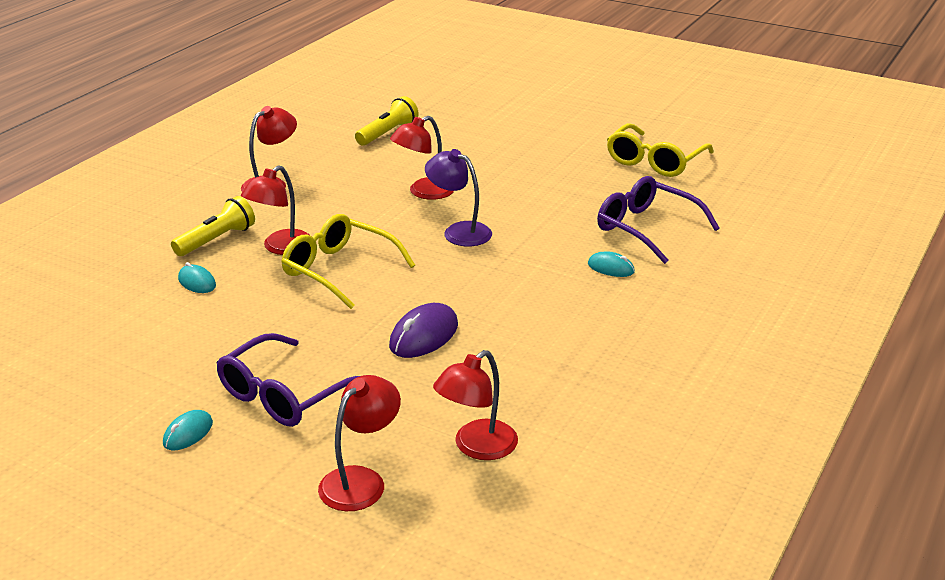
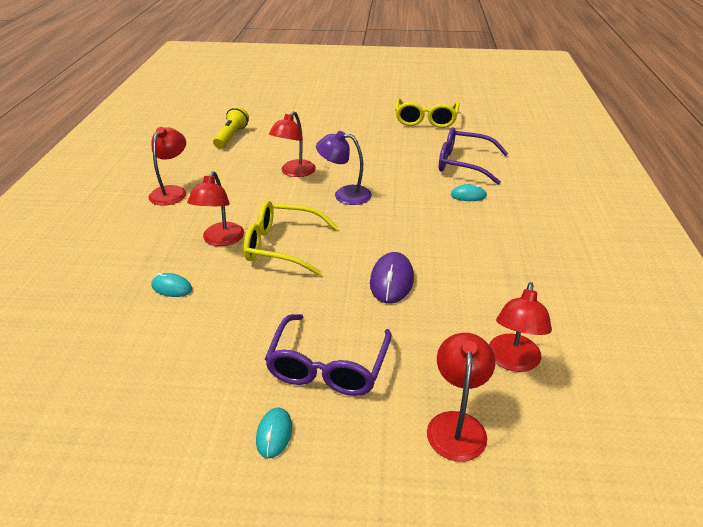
camera: 25 degrees left, 5 degrees up
(216, 240) = (161, 247): yellow flashlight -> none

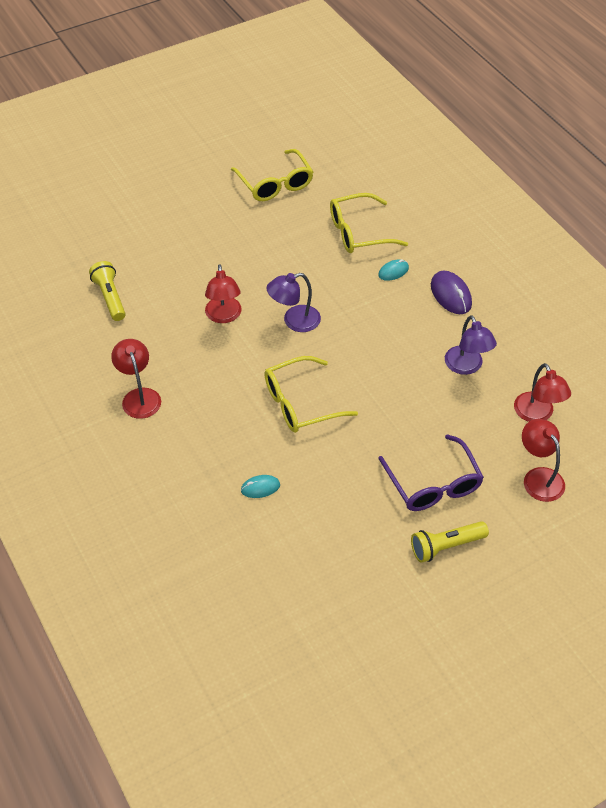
camera: 35 degrees left, 15 degrees up
(220, 240) = (245, 424): red lamp -> none
(274, 434) = (446, 546): turquoise mouse -> yellow flashlight
(391, 281) = (411, 392): purple mouse -> purple mouse (451, 295)
(463, 164) = (358, 232): purple glasses -> yellow glasses
(470, 286) = (466, 366): none -> purple lamp

